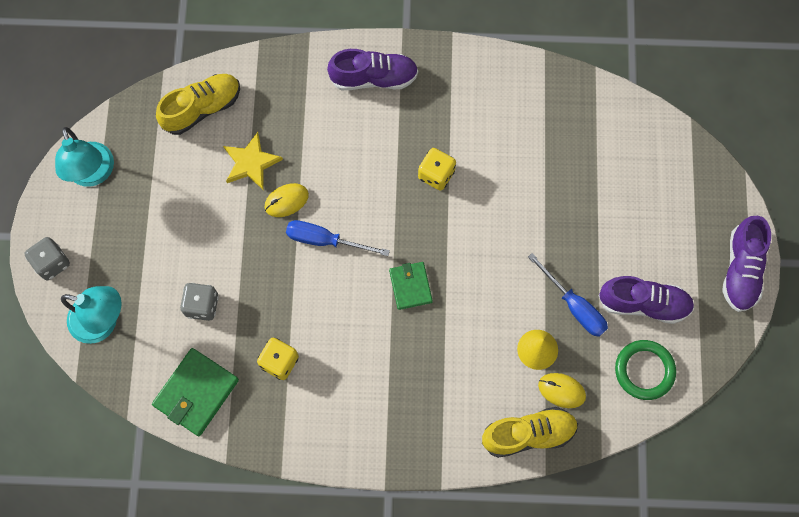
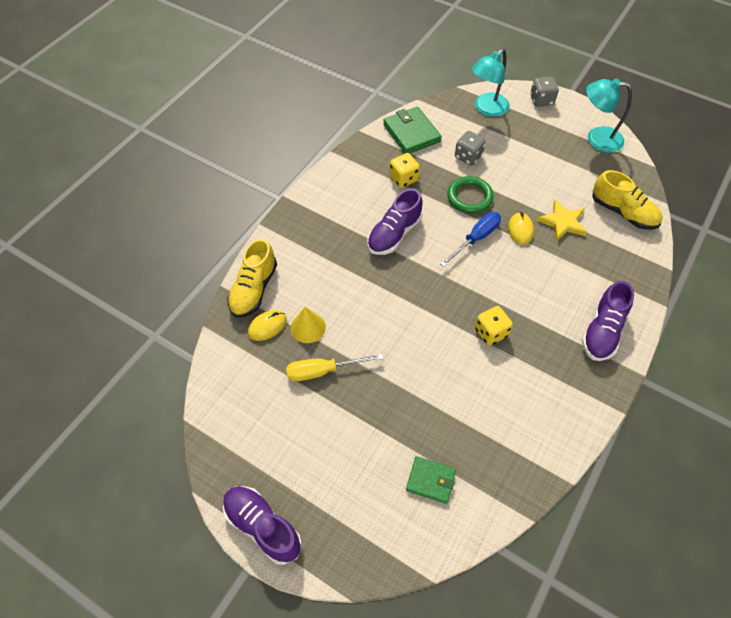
camera: 120 degrees right, 15 degrees down
(202, 108) = (623, 212): yellow shoe -> yellow shoe turned 45 degrees counterclockwise
(410, 286) = (409, 272): green wallet -> green wallet (430, 480)
(574, 306) = (323, 371): blue screwdriver -> yellow screwdriver
(644, 304) = (289, 424): purple shoe -> purple shoe (394, 234)
(644, 370) = (239, 391): green ring -> green ring (469, 197)

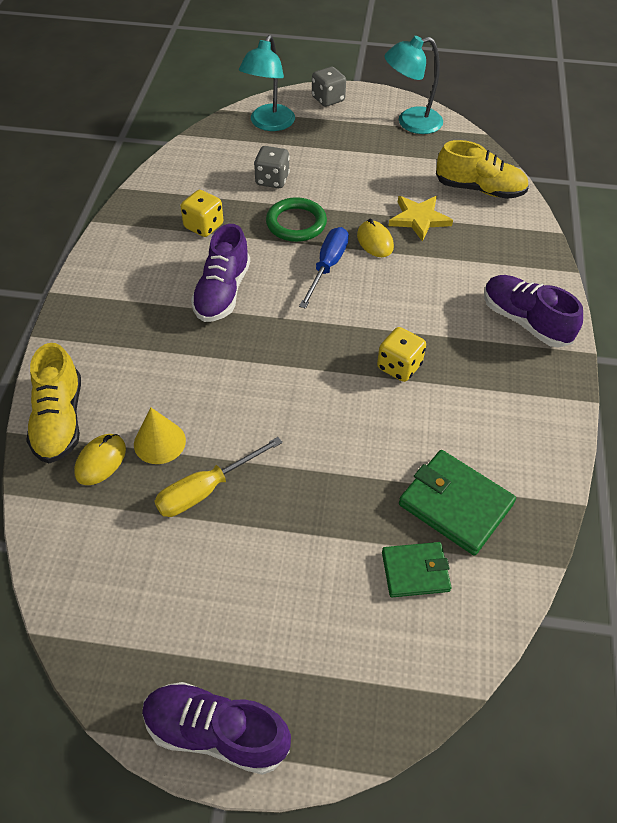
camera: 25 degrees left, 5 degrees down
(411, 133) = (189, 173): green wallet -> green wallet (455, 504)
(602, 331) = (525, 321): purple shoe -> purple shoe turned 135 degrees clockwise

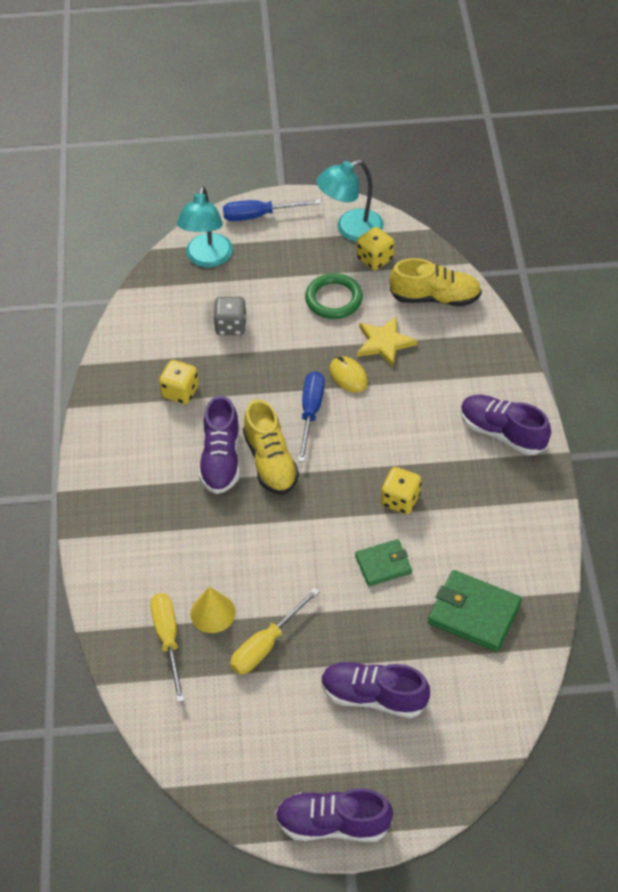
camera: 10 degrees left, 0 degrees up
(59, 420) = (118, 612): yellow shoe -> yellow shoe (270, 462)
(100, 461) = (168, 640): yellow mouse -> yellow screwdriver
(296, 223) = (268, 371): green ring -> green ring (333, 299)
(312, 577) = (373, 696): none -> purple shoe
(328, 99) = (259, 215): grey dice -> blue screwdriver
(415, 571) = (453, 674): green wallet -> green wallet (383, 564)
(427, 149) = (375, 259): none -> yellow dice

